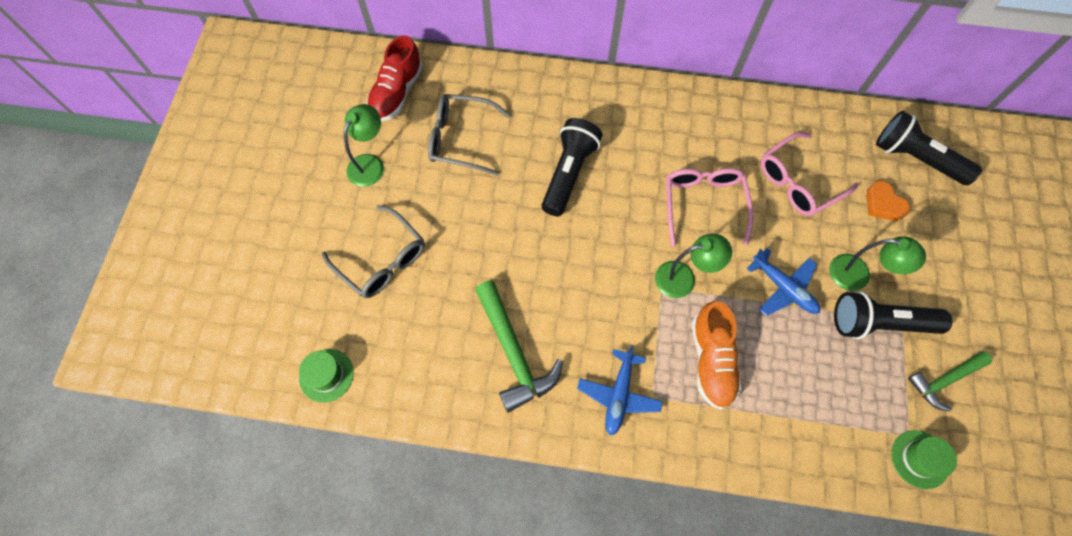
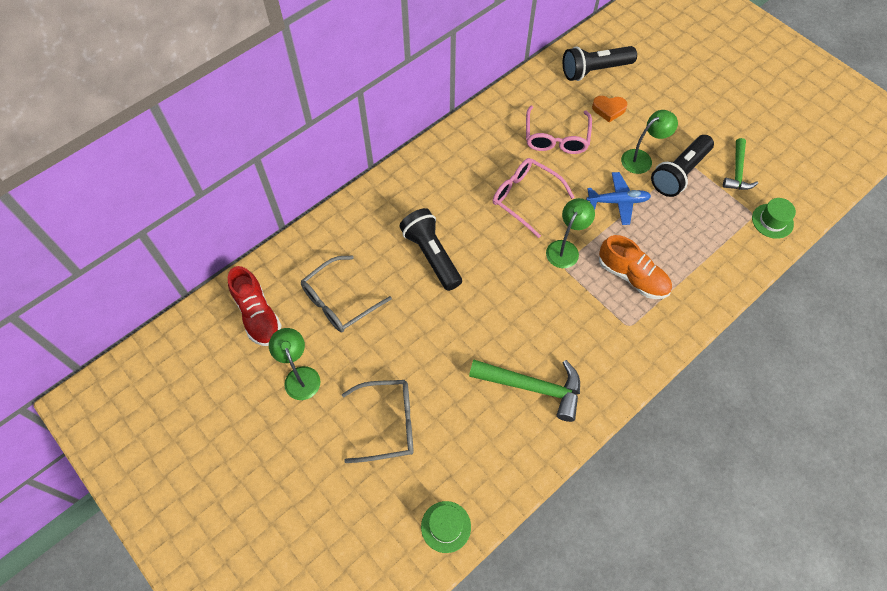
camera: 50 degrees left, 5 degrees down
(619, 395) = (613, 346): blue plane -> none

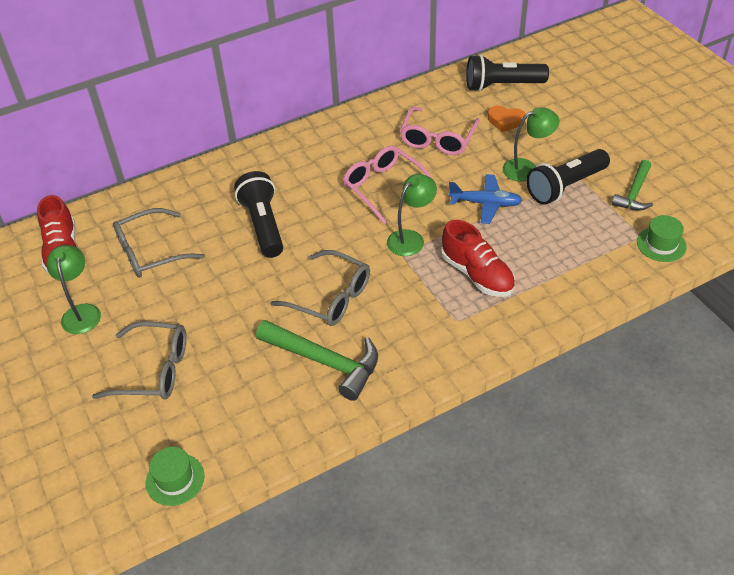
camera: 15 degrees right, 15 degrees down
(516, 321) = (331, 297): none -> grey glasses
(632, 277) = (477, 274): orange shoe -> red shoe

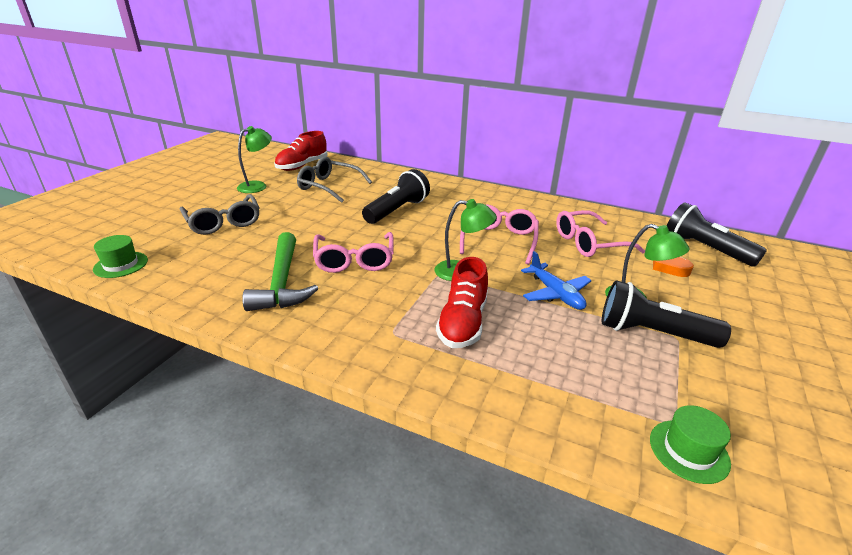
camera: 50 degrees right, 15 degrees down
(331, 297) = (354, 260): grey glasses -> pink glasses
(634, 193) = (727, 389): green hammer -> none

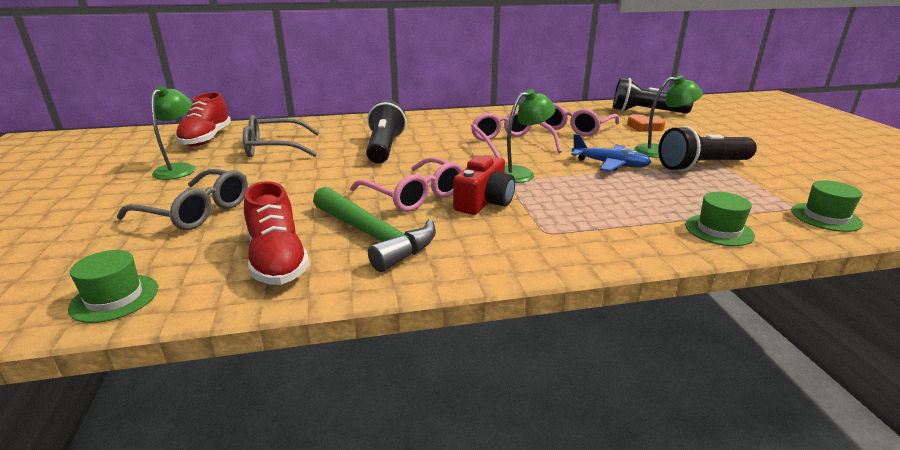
camera: 35 degrees left, 5 degrees down
(392, 286) = (484, 201): none -> red camera
(462, 323) = (584, 205): red shoe -> red shoe (277, 260)
(539, 403) = (719, 230): none -> green hat

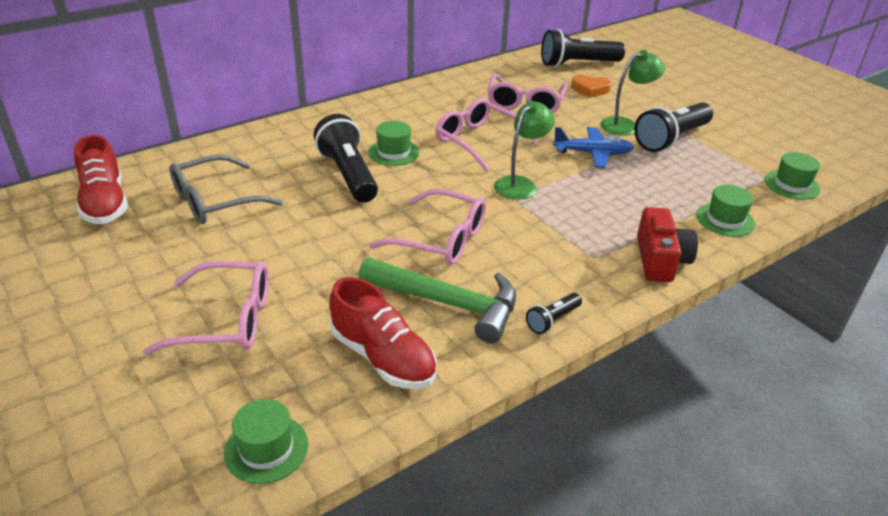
camera: 25 degrees left, 10 degrees up
(179, 169) = (128, 261): green lamp -> none
(197, 211) = (227, 320): grey glasses -> pink glasses
(433, 141) = (394, 152): none -> green hat
(457, 269) = (552, 320): none -> black flashlight
(484, 201) = (514, 231): red camera -> red camera (660, 260)

